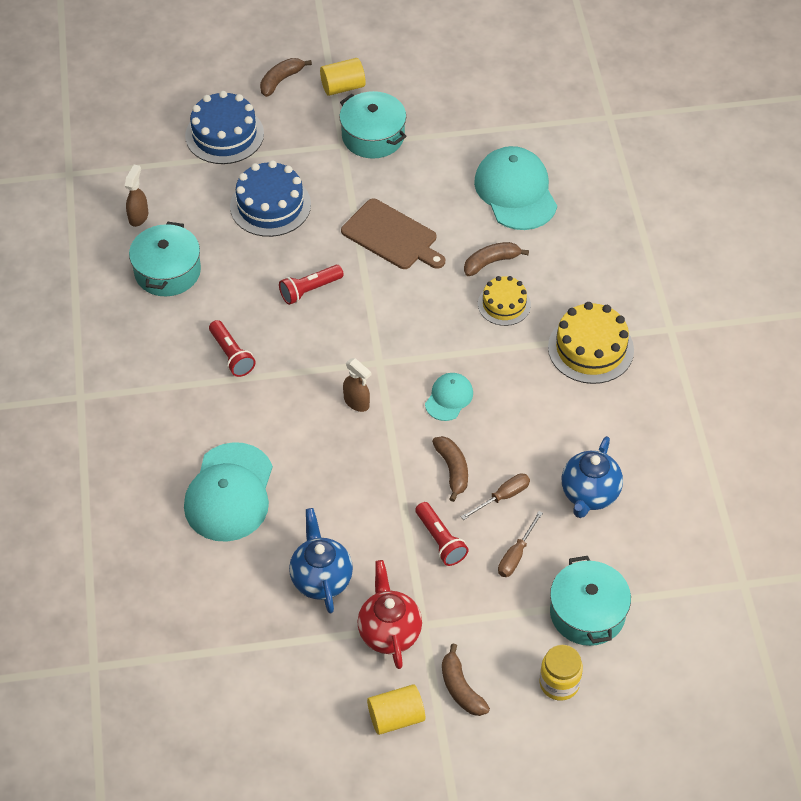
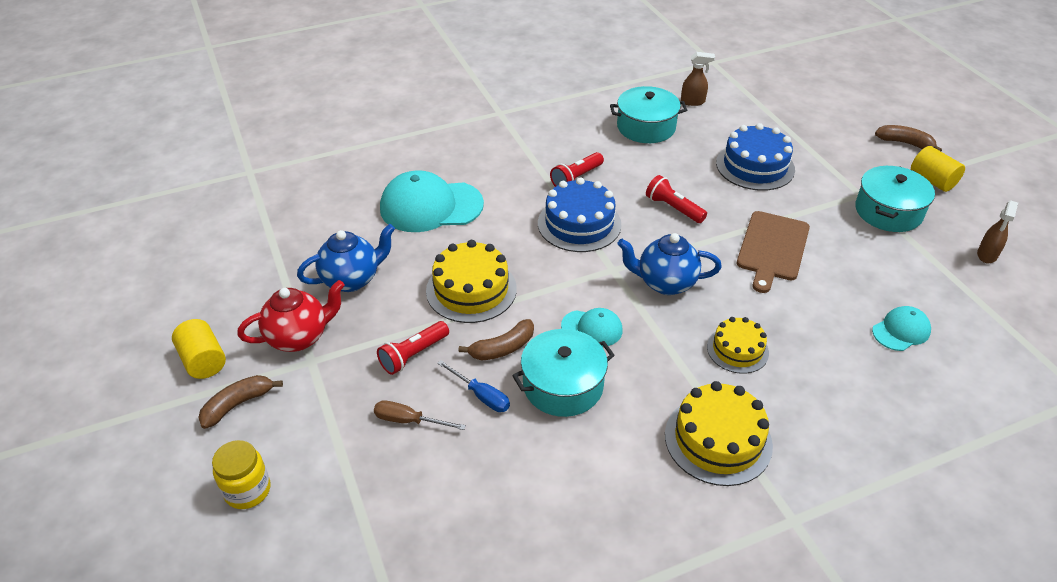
camera: 75 degrees right, 10 degrees down
(224, 135) = (814, 125): blue cake -> blue cake (579, 224)
(357, 402) = (558, 264): brown spray bottle -> brown spray bottle (987, 255)
(369, 480) = (471, 289): none -> yellow cake
(491, 262) = (788, 328): brown banana -> none
(503, 497) = (481, 395): brown screwdriver -> blue screwdriver
(515, 191) = (901, 331): turquoise cap -> turquoise cap, size x0.52
(587, 613) = (343, 502): turquoise pot -> turquoise pot (563, 385)
(589, 495) = (507, 475): blue teapot -> blue teapot (665, 283)

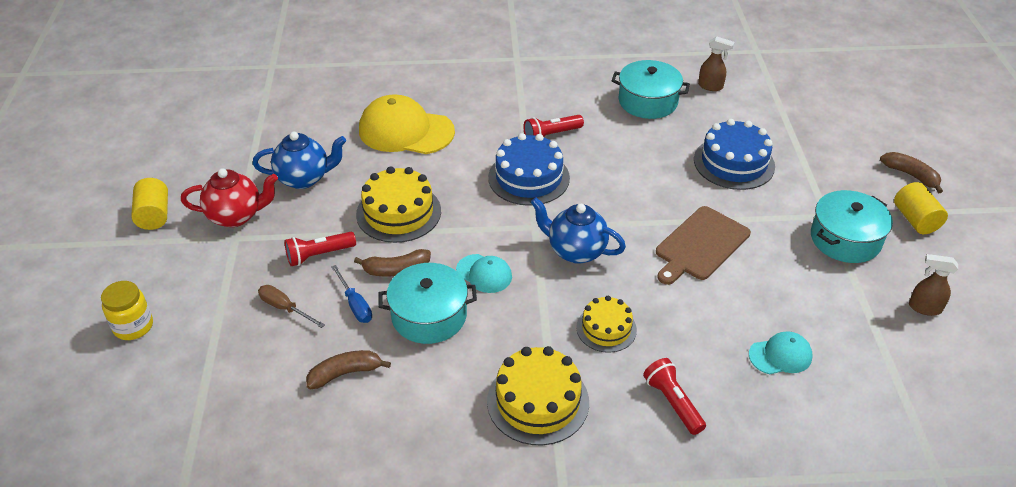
camera: 20 degrees right, 0 degrees up
(238, 404) = (161, 257): brown banana -> brown banana (345, 373)
(431, 206) = (406, 131): turquoise cap -> yellow cap
(673, 208) = (626, 184): red flashlight -> red flashlight (672, 402)
(987, 255) = (924, 308): brown spray bottle -> brown spray bottle turned 60 degrees clockwise

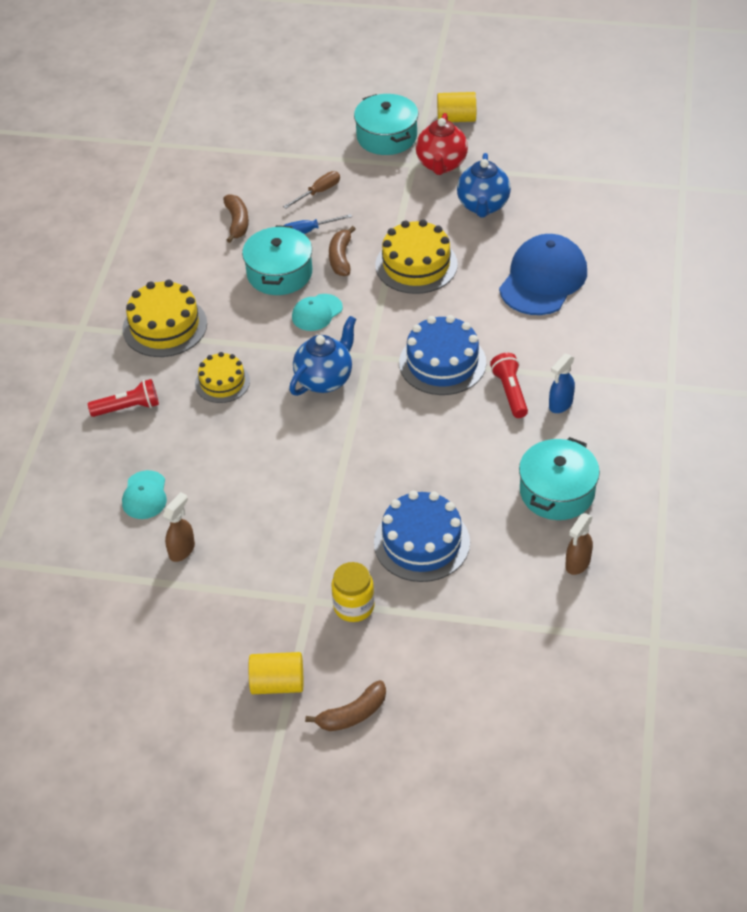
camera: 105 degrees right, 5 degrees up
(133, 326) = (328, 115): yellow jar -> yellow jar (354, 606)
(319, 255) = (375, 212): red flashlight -> none
(406, 131) = (543, 279): yellow cap -> blue cap
(556, 108) = (560, 404): none -> blue spray bottle
(700, 245) = (301, 476): brown cutting board -> none
(845, 239) = (270, 603): turquoise pot -> turquoise pot (386, 137)
(924, 308) = (154, 633): brown spray bottle -> brown spray bottle (182, 550)

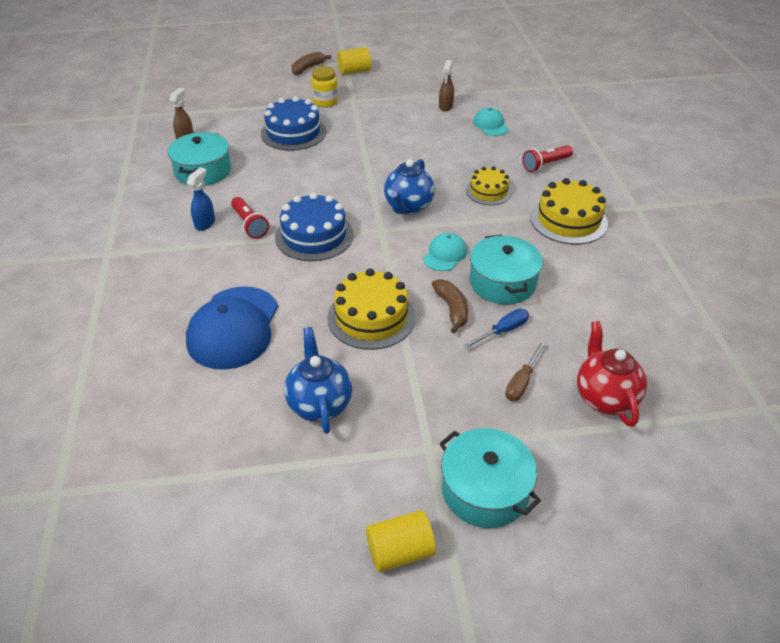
camera: 160 degrees right, 5 degrees down
(237, 222) = (583, 325): brown banana -> none
(441, 165) = (391, 457): red teapot -> red teapot (604, 398)

